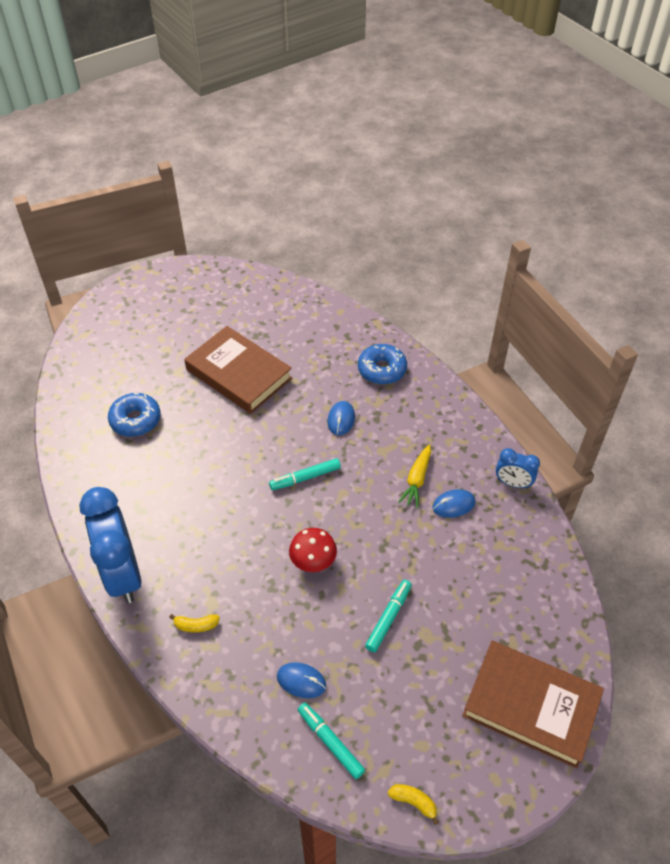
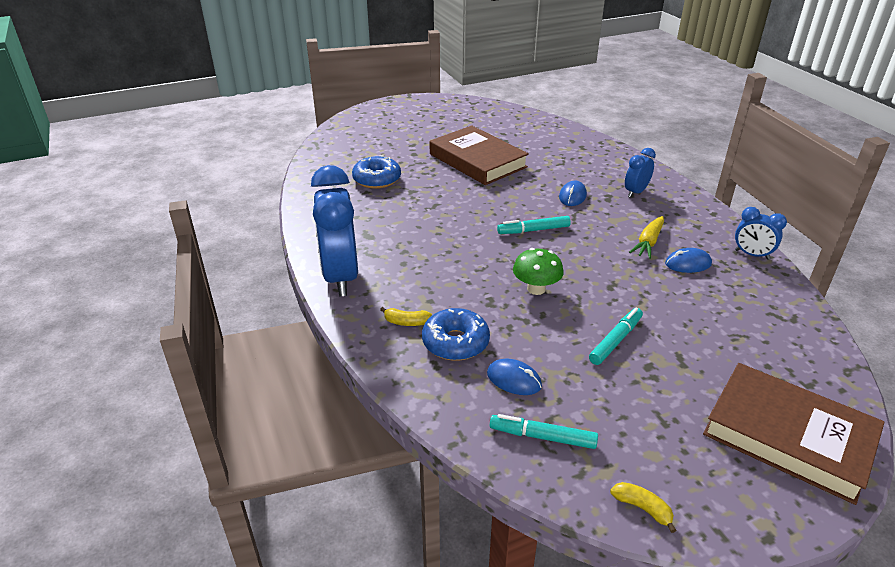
camera: 10 degrees right, 15 degrees down
(313, 562) = (536, 289): red mushroom -> green mushroom
(330, 742) = (542, 437): turquoise marker -> turquoise marker turned 45 degrees counterclockwise
(382, 370) = (614, 169): blue donut -> blue donut (455, 342)
(404, 404) = (635, 192): none -> blue clock

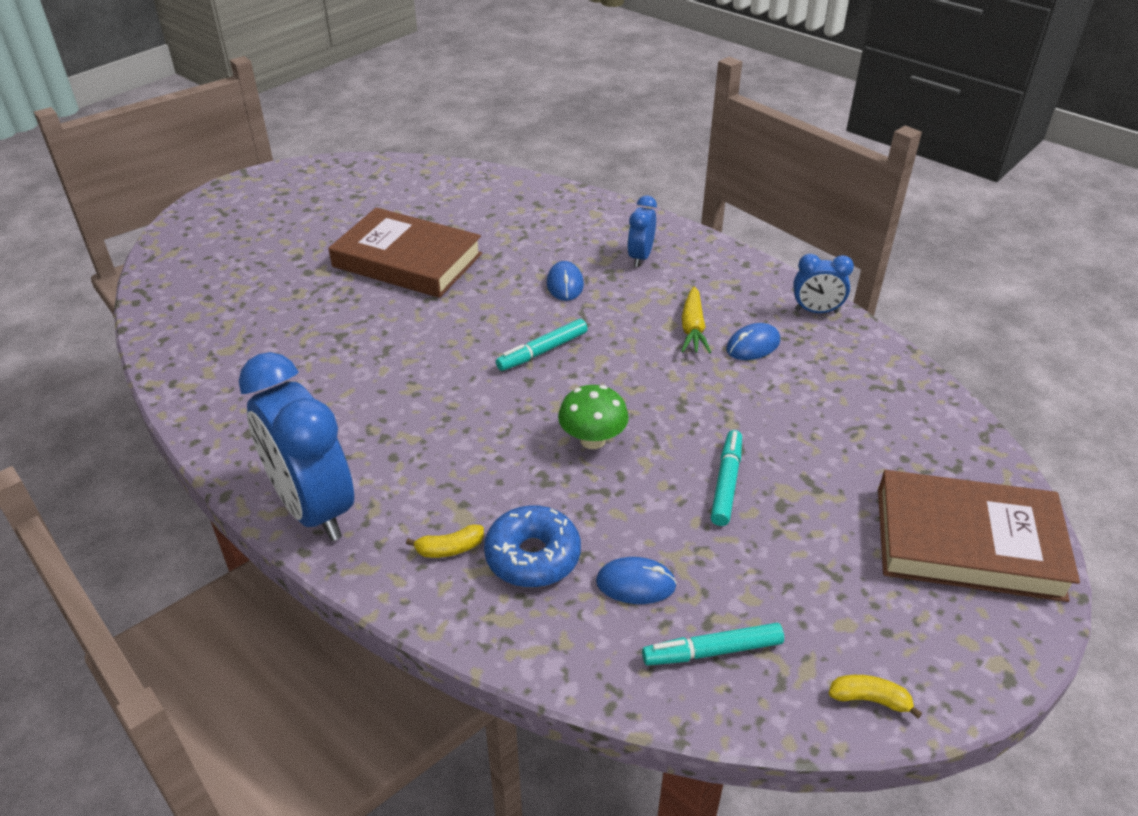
camera: 25 degrees left, 5 degrees up
(377, 179) = (276, 330): blue donut -> none

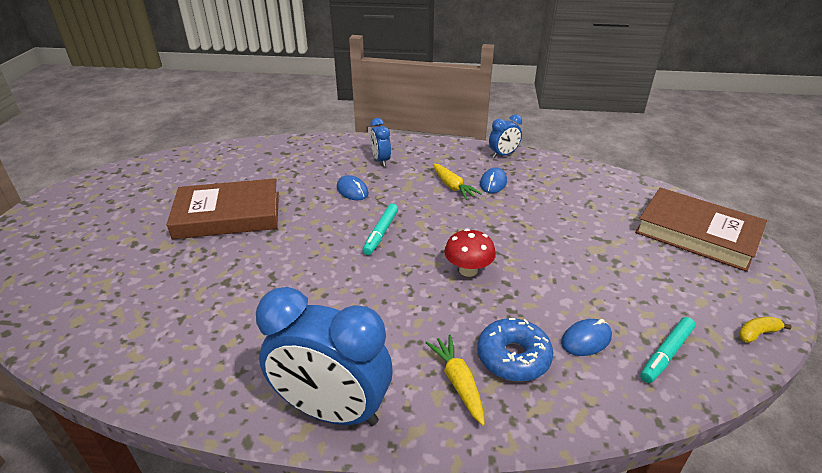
camera: 35 degrees left, 5 degrees down
(449, 549) = (458, 382): yellow banana -> yellow carrot
(592, 440) = (468, 270): green mushroom -> red mushroom
(726, 483) = (564, 259): turquoise marker -> none
(968, 543) = (697, 233): brown book -> brown book turned 60 degrees clockwise

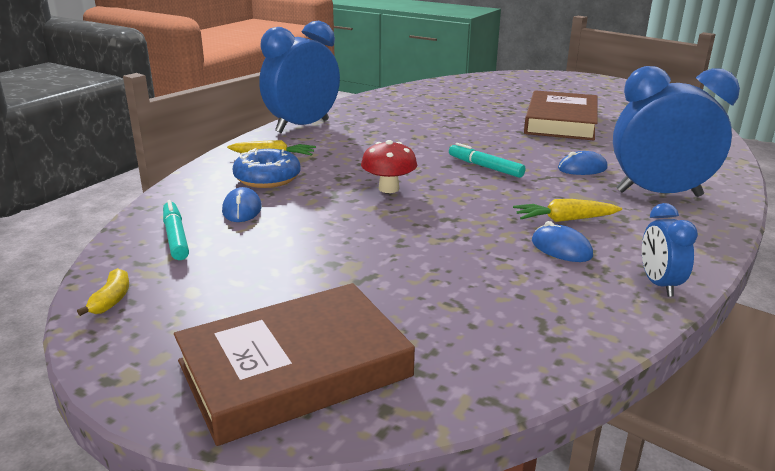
camera: 115 degrees right, 10 degrees down
(381, 161) = (658, 194): blue clock -> blue clock, size x2.05

